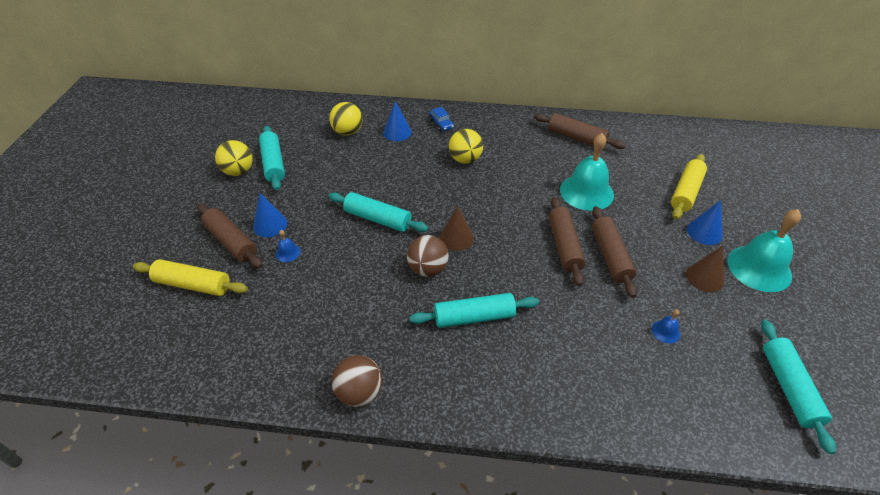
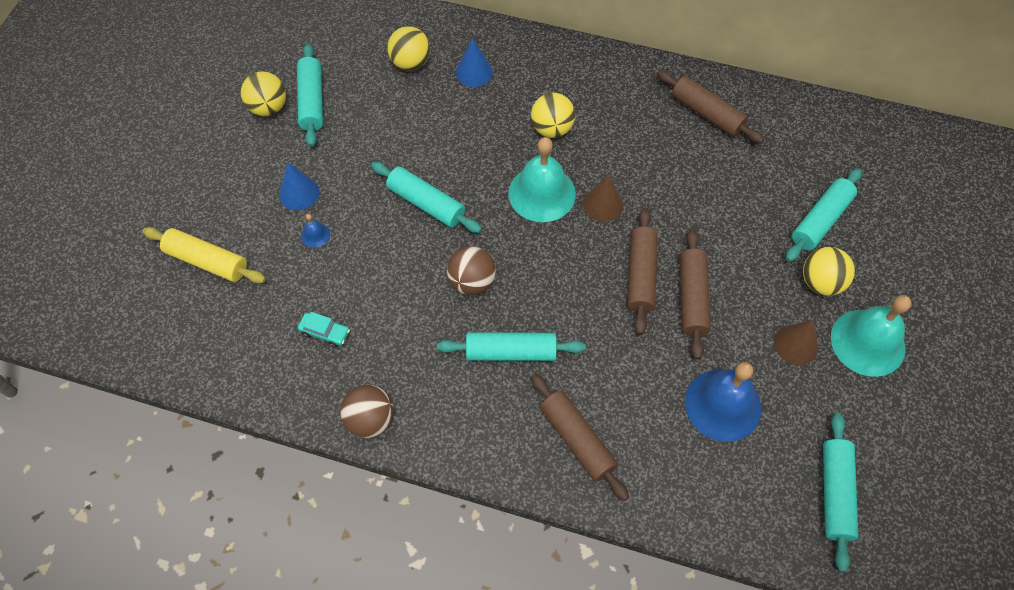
camera: 10 degrees right, 15 degrees up
(231, 241) = (252, 210): brown rolling pin -> brown rolling pin (577, 439)
(306, 325) = (325, 332): none -> turquoise car
(441, 124) = (534, 66): blue car -> none
(456, 237) = (514, 244): brown cone -> brown cone (603, 204)
(586, 192) = (693, 201): turquoise bell -> turquoise bell (542, 193)
(666, 331) = (723, 405): blue bell -> blue bell, size x2.39
(686, 192) = (820, 220): yellow rolling pin -> turquoise rolling pin
(704, 232) = (820, 282): blue cone -> yellow ball

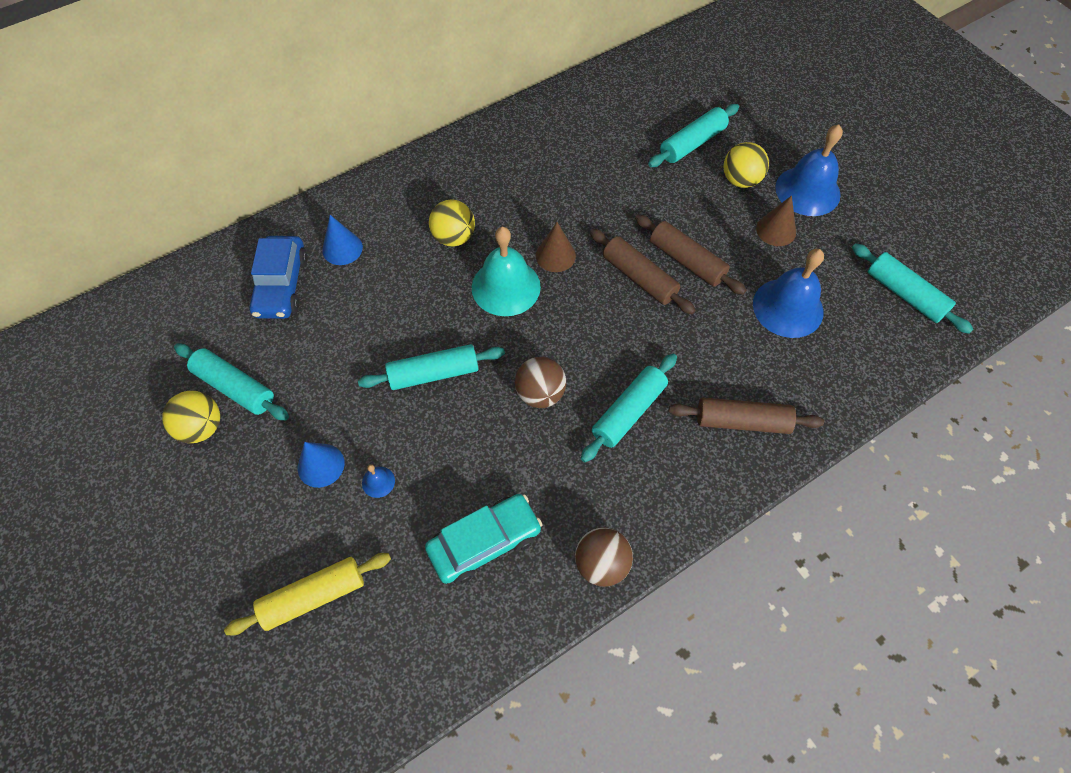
camera: 50 degrees left, 0 degrees up
(325, 332) = (484, 542): turquoise car -> turquoise car, size x1.98
(410, 63) = (282, 285): yellow ball -> blue car
(707, 114) = (542, 137): brown rolling pin -> none
(820, 220) = (692, 143): turquoise rolling pin -> turquoise rolling pin turned 60 degrees clockwise
(867, 342) = (807, 191): turquoise bell -> blue bell

